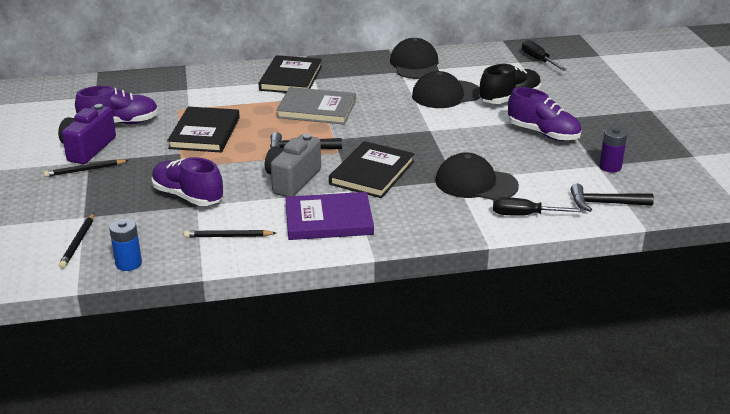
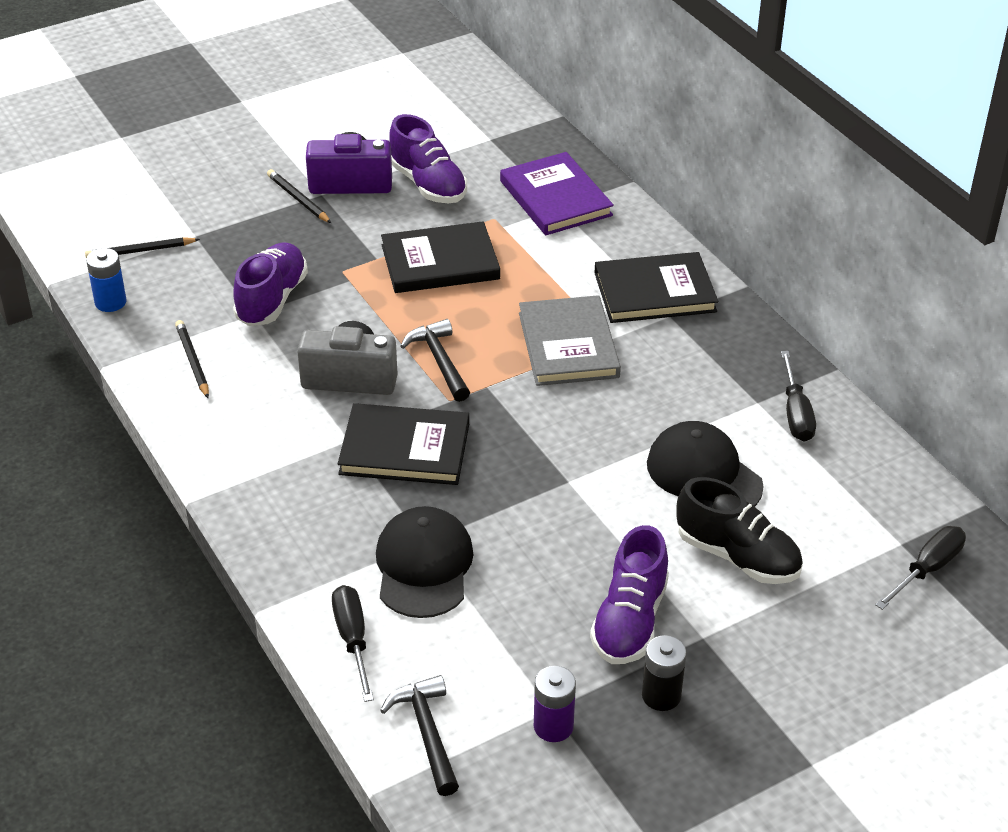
camera: 70 degrees right, 10 degrees up
(328, 220) = (262, 438): purple book -> purple book (555, 198)
(415, 64) = (796, 413): black cap -> black screwdriver
(597, 135) = (661, 695): none -> black battery

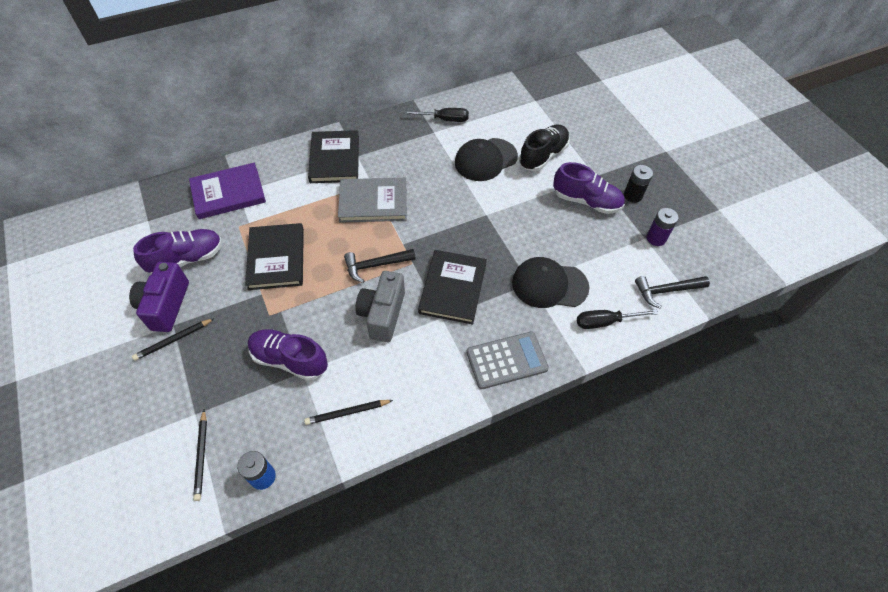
camera: 85 degrees left, 15 degrees up
(275, 516) = (506, 360): none -> grey calculator
(927, 569) = (551, 95): black screwdriver -> none

